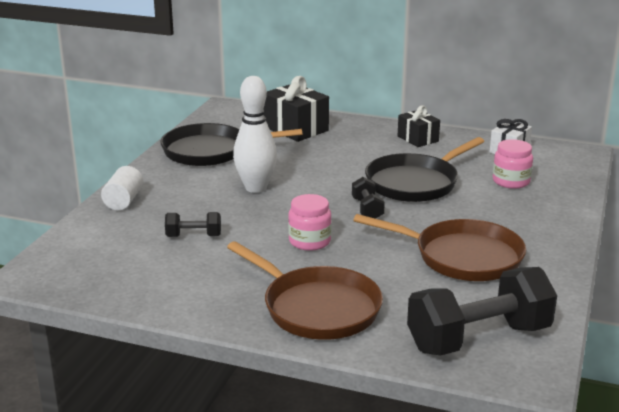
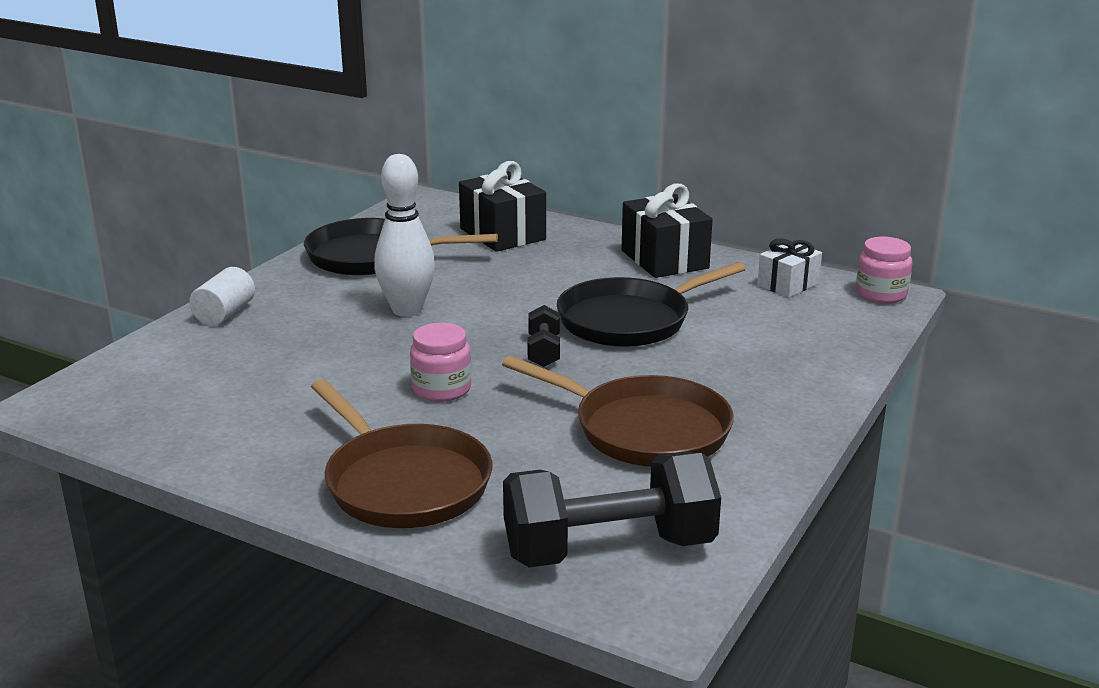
camera: 10 degrees right, 0 degrees up
(193, 236) = (290, 368): black dumbbell -> none
(417, 139) = (664, 259): black gift -> black gift, size x1.60
(511, 181) = (768, 329): pink jar -> pink jar (881, 294)

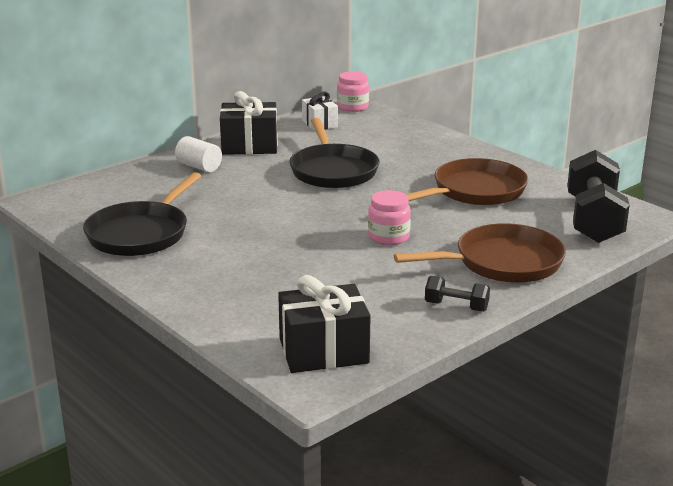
camera: 70 degrees left, 0 degrees up
(225, 314) = (197, 302): white cylinder -> white cylinder (199, 167)
(407, 310) = (255, 233): white bowling pin -> none
(503, 234) = (149, 184): black gift -> black gift (323, 351)
(544, 351) = (357, 200): black dumbbell -> black dumbbell (456, 306)

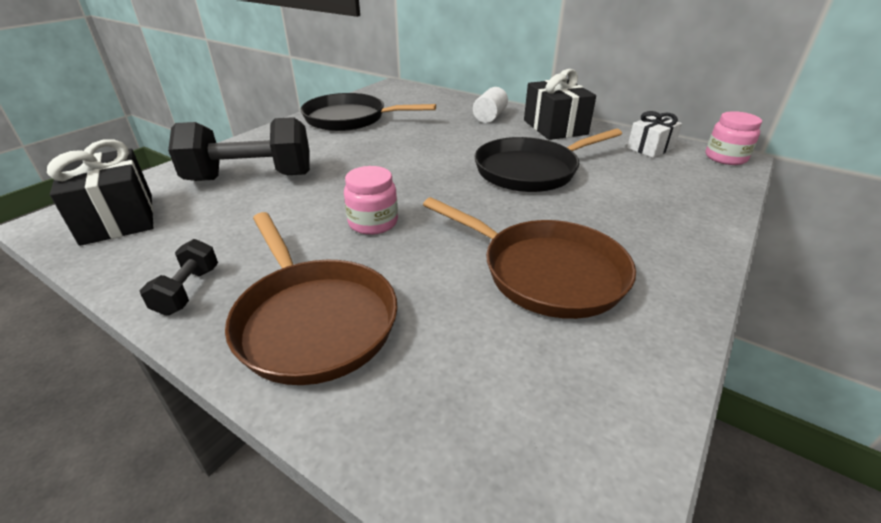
camera: 75 degrees right, 10 degrees up
(593, 220) = (512, 431): black dumbbell -> black dumbbell (251, 177)

